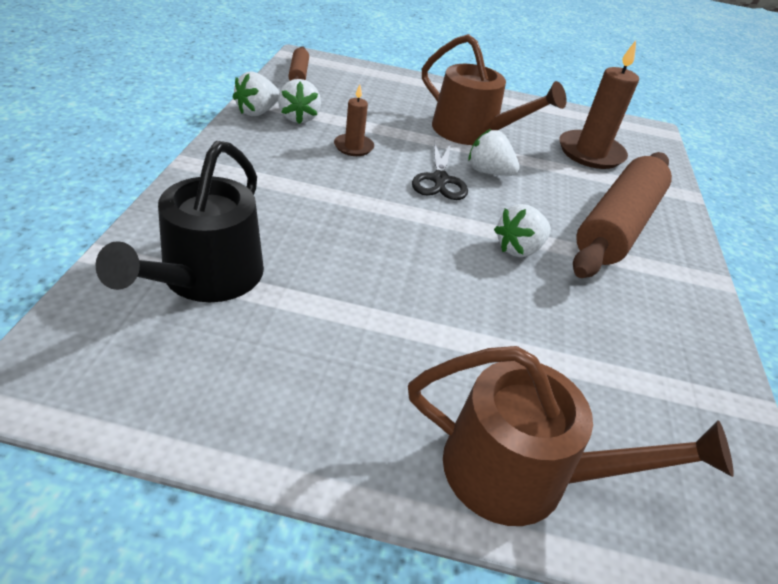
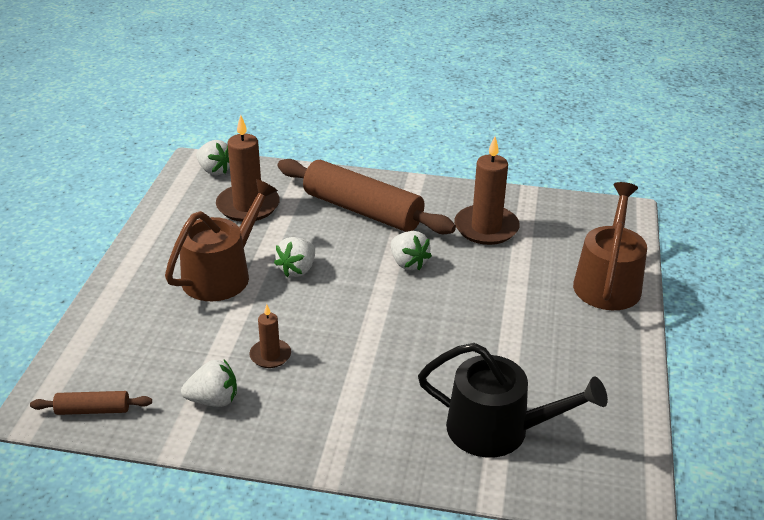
camera: 85 degrees left, 5 degrees down
(257, 112) = (205, 435): white strawberry -> white strawberry (214, 170)
(440, 180) = (319, 300): black scissors -> none
(625, 335) = (486, 228): none -> brown candle

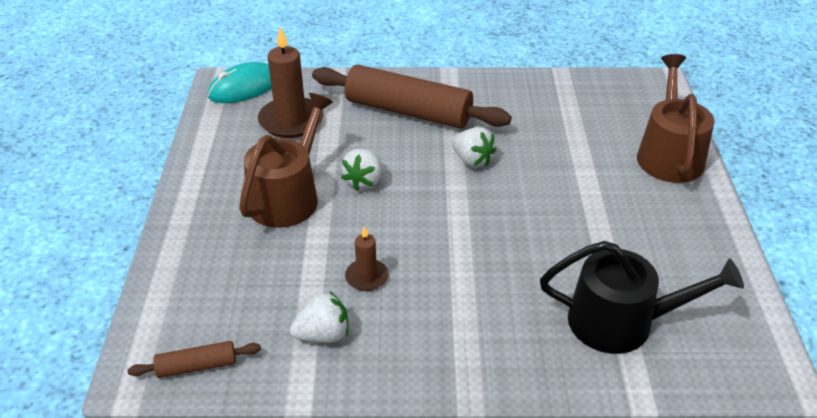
camera: 10 degrees left, 5 degrees up
(214, 170) = (244, 87): white strawberry -> turquoise mouse
(486, 228) = (534, 114): brown candle -> none

